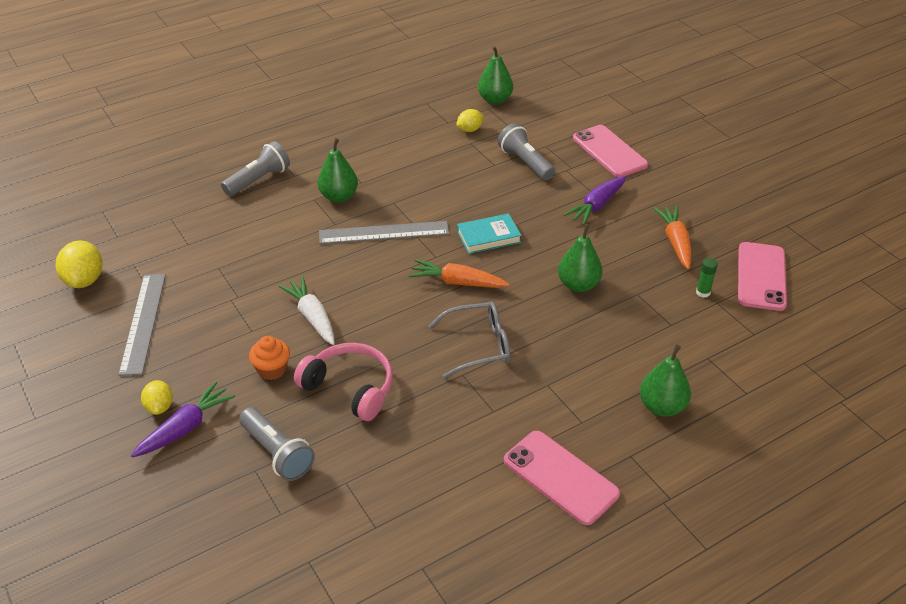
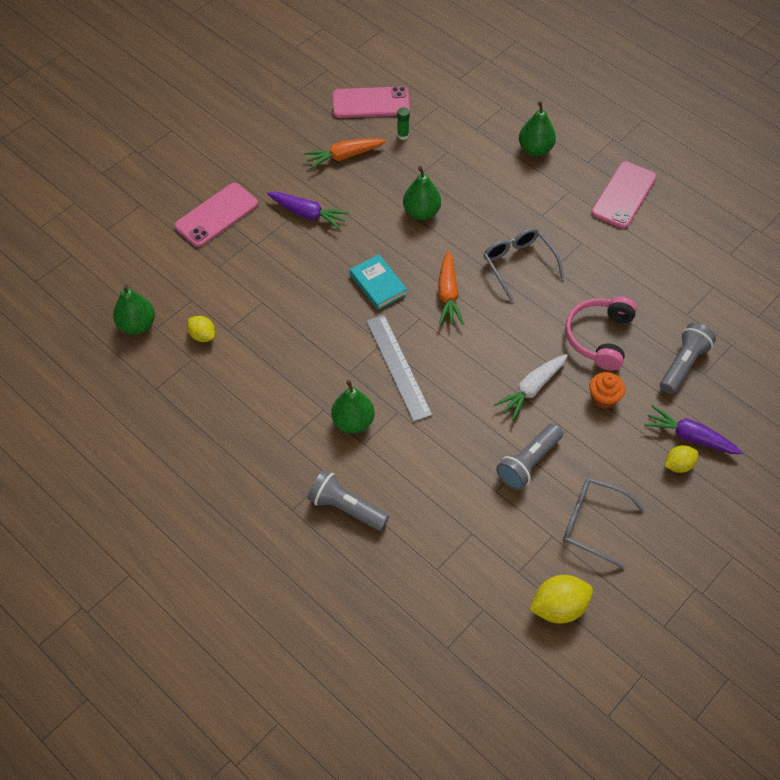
camera: 105 degrees left, 15 degrees up
(143, 322) = (592, 523): grey ruler -> grey glasses
(525, 163) = (252, 277): grey flashlight -> grey flashlight (528, 463)

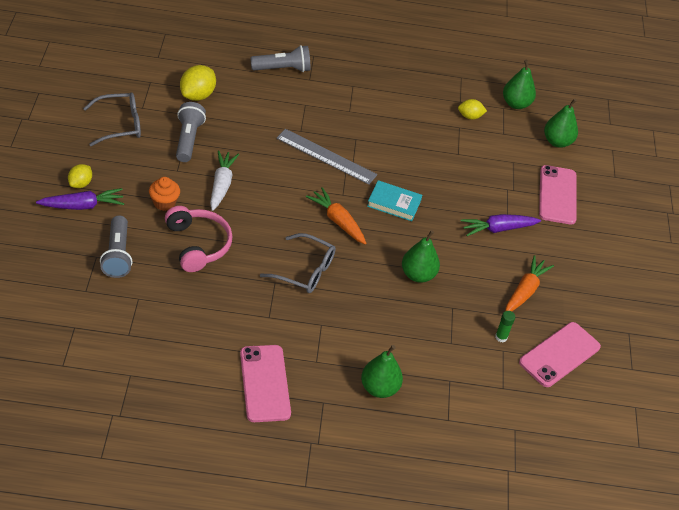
camera: 135 degrees right, 10 degrees down
(353, 422) = (323, 112): green pear -> green pear (557, 142)
(558, 607) = (112, 75): yellow lemon -> yellow lemon (197, 95)

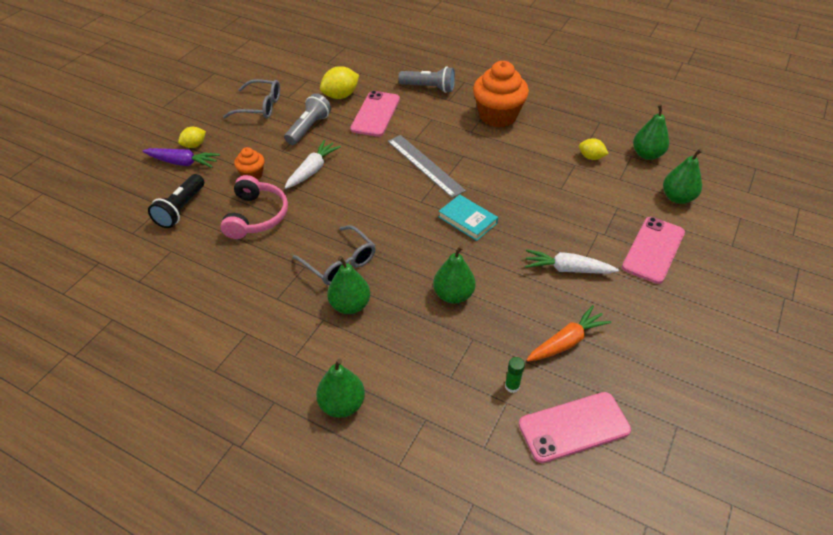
camera: 30 degrees right, 0 degrees up
(117, 255) = (181, 209): grey flashlight -> black flashlight
(265, 383) = (228, 364): pink phone -> pink phone (375, 114)
(337, 221) = (401, 224): orange carrot -> none
(337, 306) = (350, 305): none -> green pear
(366, 88) = (497, 116): none -> orange cupcake
(498, 229) = (567, 269): purple carrot -> white carrot

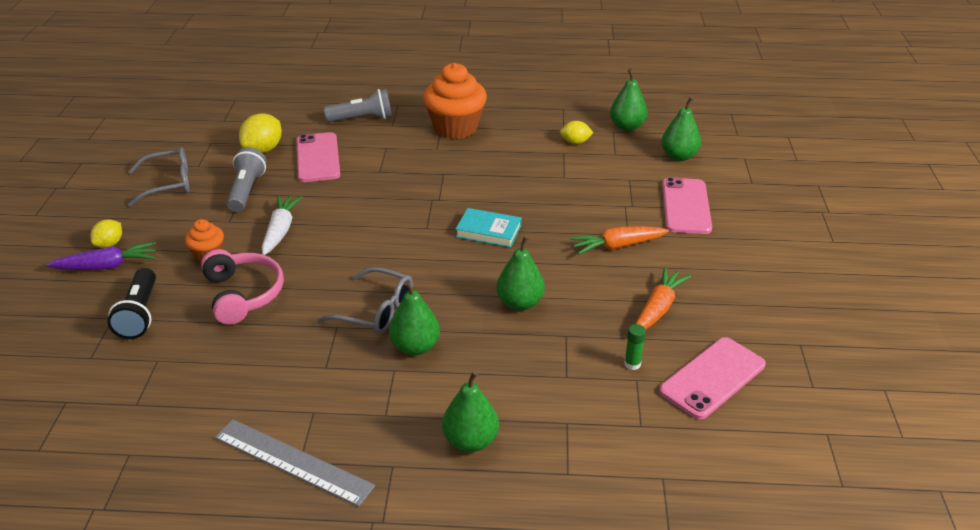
camera: 25 degrees left, 10 degrees down
(425, 165) = (408, 193): grey ruler -> grey ruler (293, 461)
(567, 269) = (617, 246): white carrot -> orange carrot

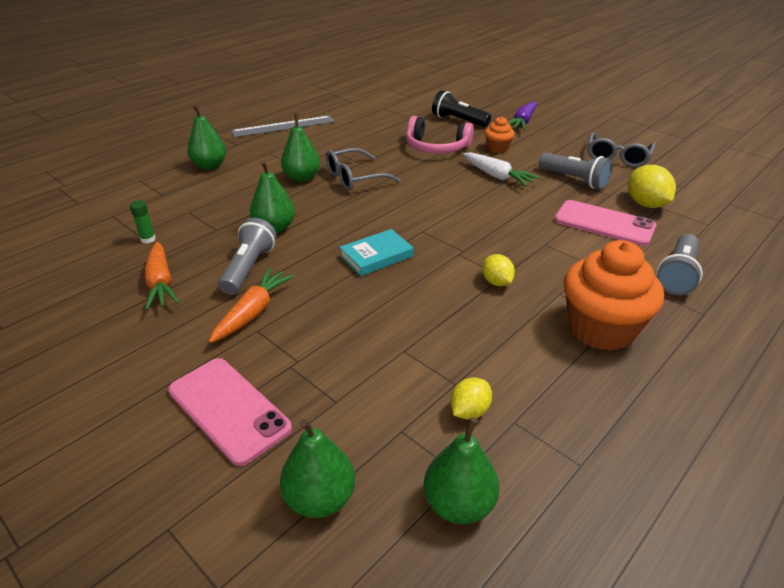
camera: 130 degrees right, 0 degrees up
(109, 244) = (549, 127): yellow lemon -> yellow lemon (496, 282)
(583, 279) = (249, 268): none -> grey flashlight
(712, 378) = (75, 262): pink phone -> none

